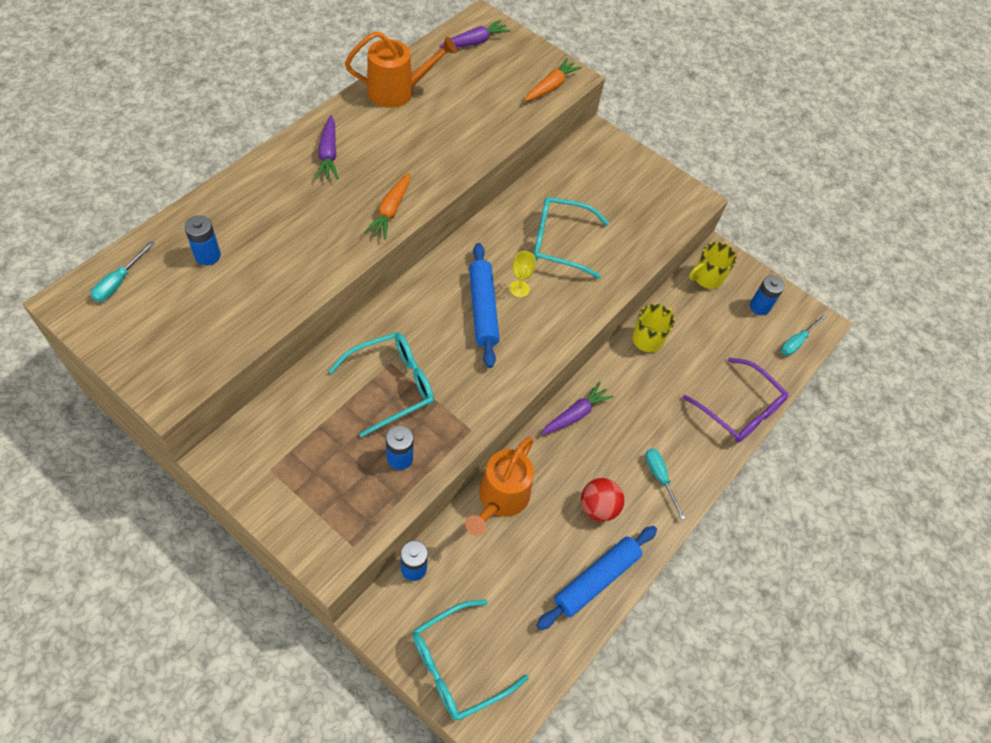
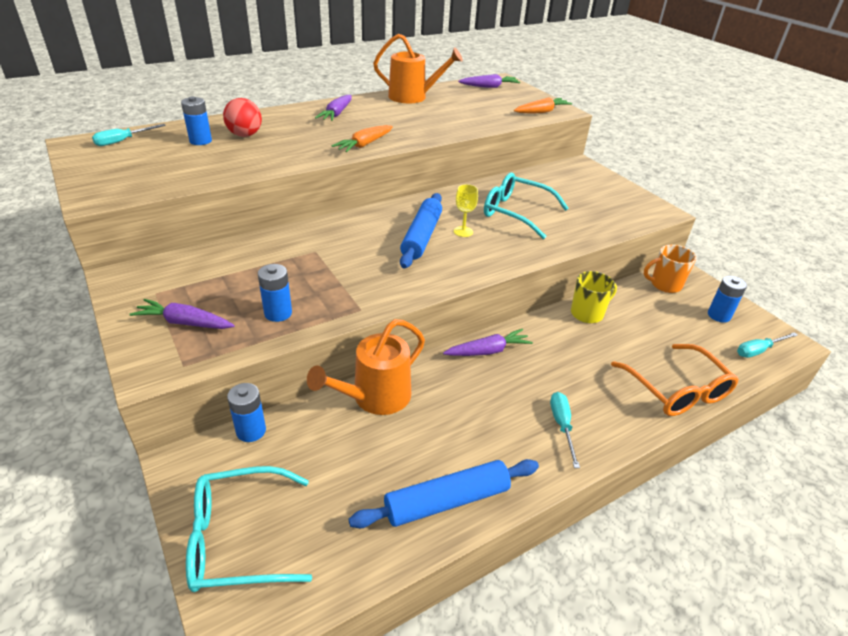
camera: 25 degrees right, 20 degrees down
(322, 497) = (184, 323): none -> purple carrot
(392, 385) = (306, 265): turquoise glasses -> none
(598, 507) = (479, 433): red ball -> red ball (245, 135)
(707, 278) = (665, 285): yellow mug -> orange mug
(740, 409) = (677, 390): purple glasses -> orange glasses

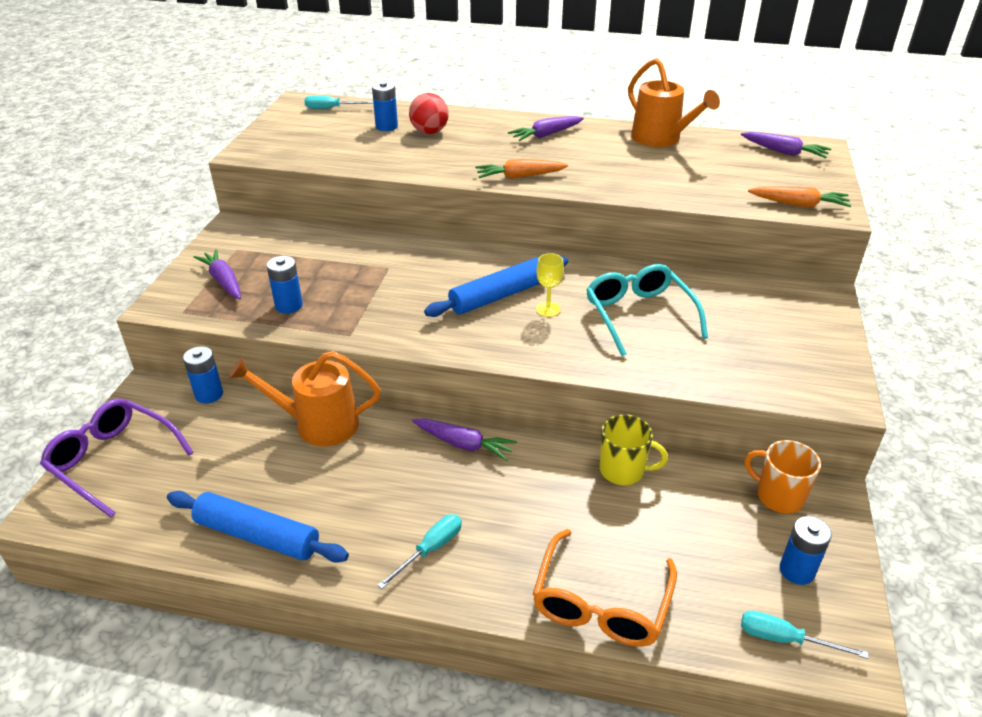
camera: 45 degrees right, 0 degrees up
(238, 538) = (113, 460): turquoise glasses -> purple glasses

